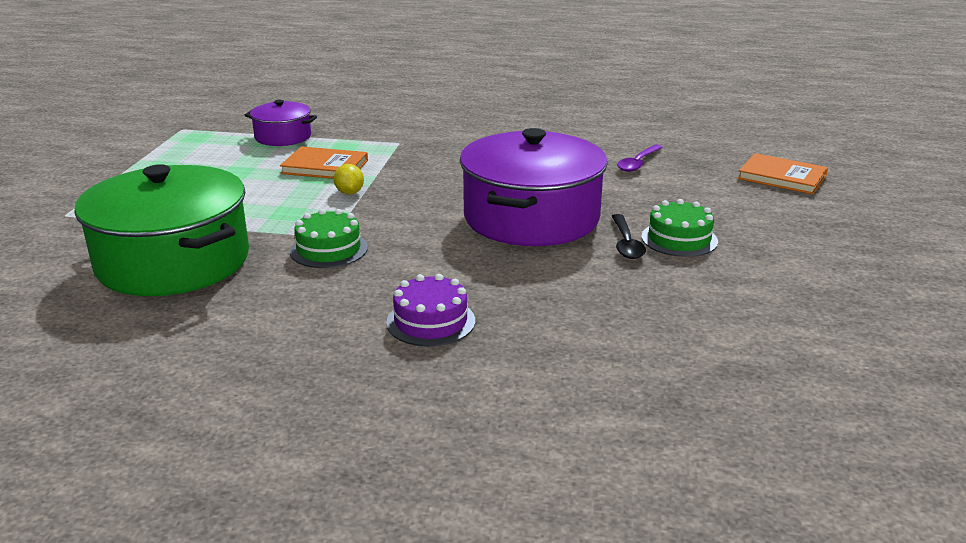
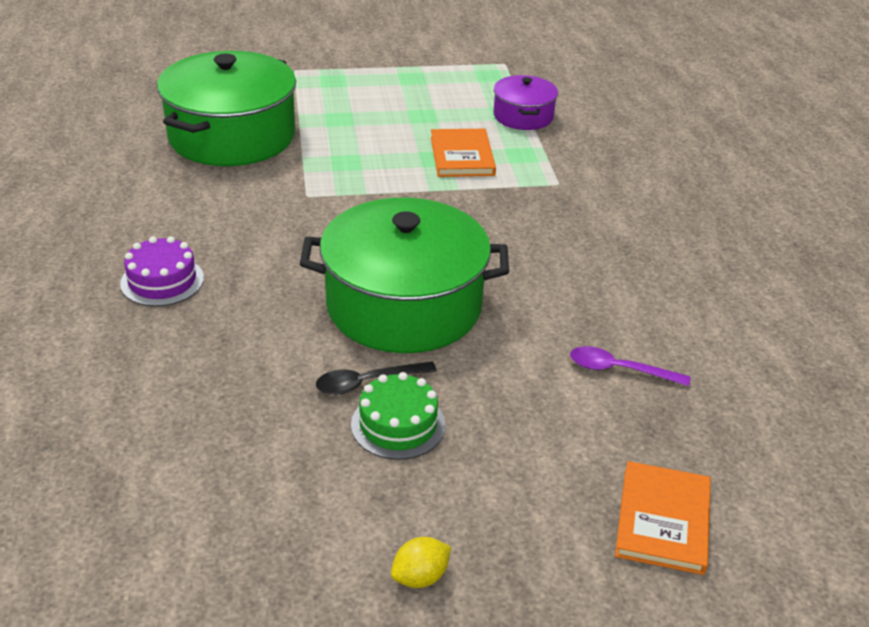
camera: 70 degrees right, 10 degrees up
(329, 249) = (280, 200): green cake -> none
(349, 192) = (408, 183): yellow lemon -> yellow lemon (420, 577)
(531, 218) = (404, 305): purple pot -> green pot

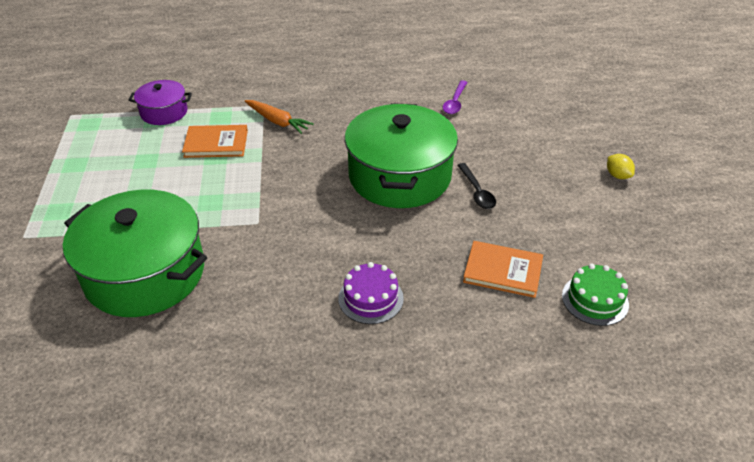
camera: 85 degrees left, 5 degrees up
(398, 425) = (511, 180): green cake -> green cake (595, 300)
(520, 197) = (277, 121): none -> orange carrot
(663, 520) = (560, 102): orange book -> orange book (503, 271)

